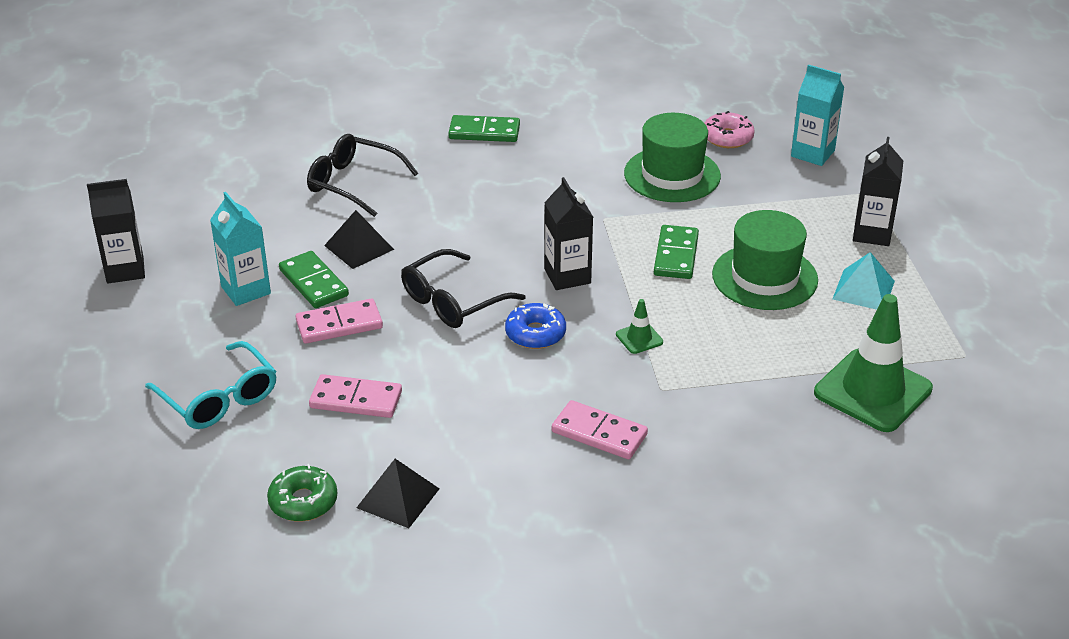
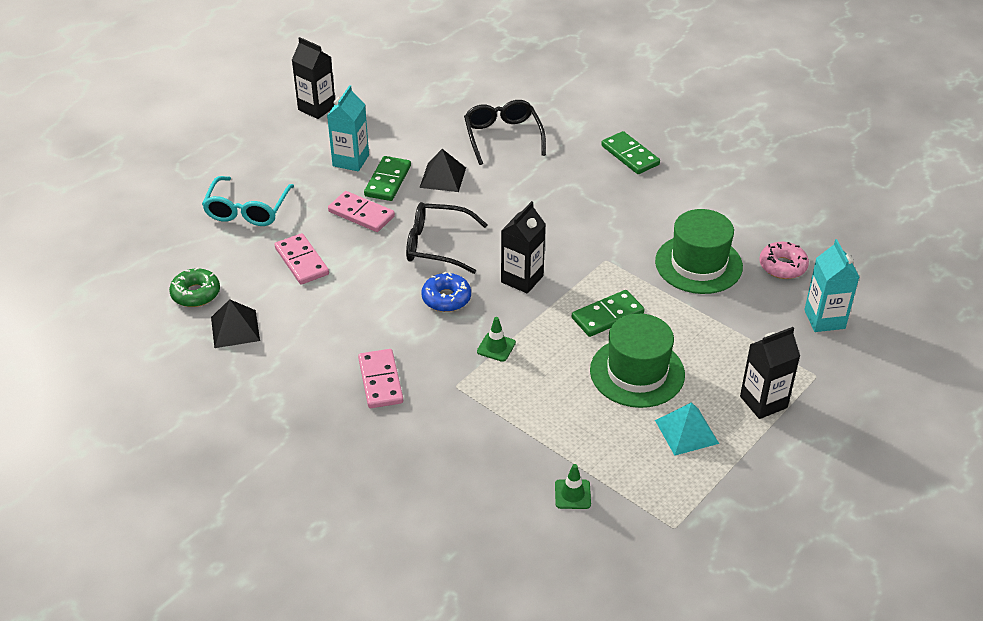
camera: 50 degrees right, 5 degrees up
(872, 391) = (572, 494): green traffic cone -> green traffic cone, size x0.43

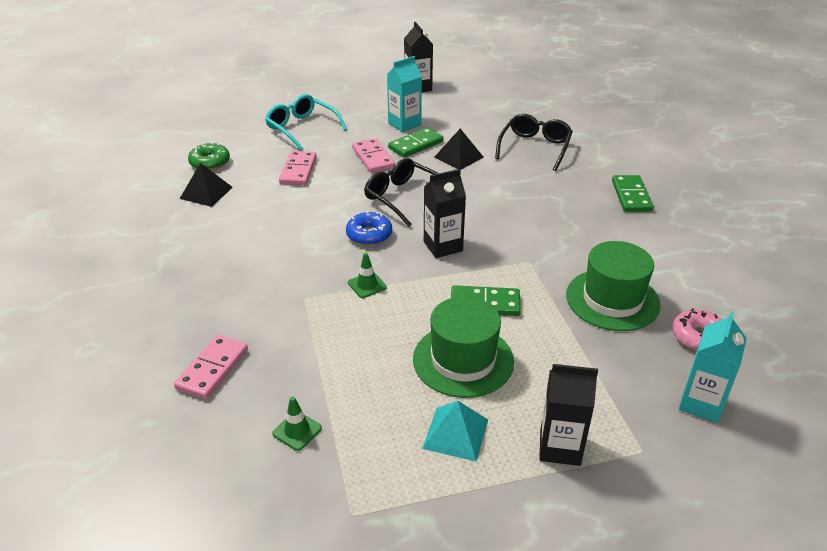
camera: 35 degrees right, 5 degrees down
(247, 210) = (302, 128): turquoise glasses -> turquoise glasses turned 90 degrees clockwise
(380, 381) = (256, 268): pink domino -> pink domino (213, 369)

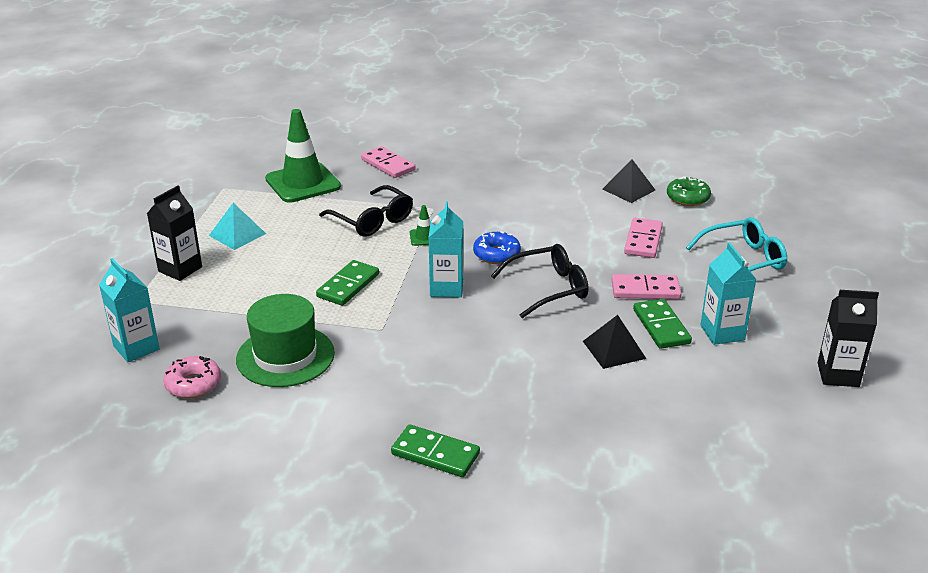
camera: 115 degrees right, 5 degrees down
(297, 431) = (303, 183): green traffic cone -> green traffic cone, size x2.35
(298, 170) = (643, 240): pink domino -> pink domino turned 75 degrees clockwise
(443, 246) = (446, 288): black carton -> turquoise carton
(463, 360) = (297, 256): green hat -> none
(535, 148) = (603, 420): black glasses -> black glasses (372, 220)

